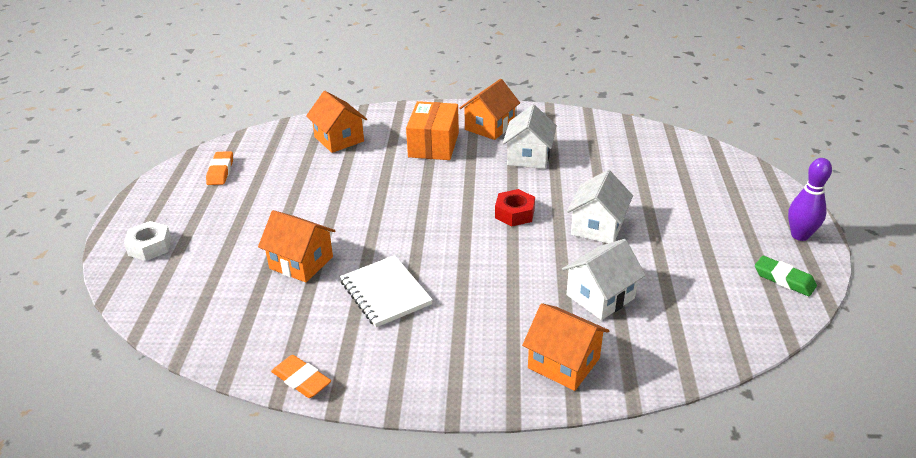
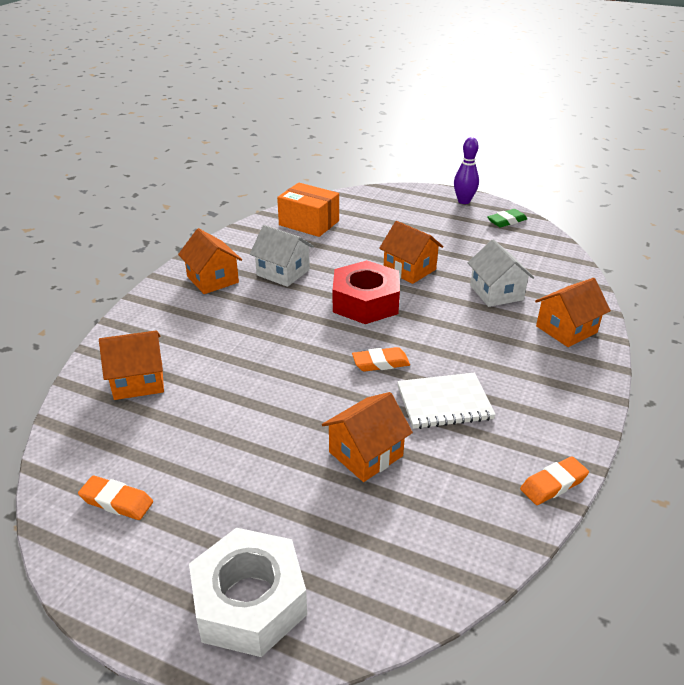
camera: 70 degrees left, 0 degrees up
(150, 246) = (249, 601): white nut -> white nut, size x1.82
(423, 244) = (380, 363): none -> orange eraser
(433, 145) = (214, 319): orange box -> orange box (309, 223)
(514, 213) = (365, 302): red nut -> red nut, size x1.82
(597, 227) = (409, 269): white house -> orange house

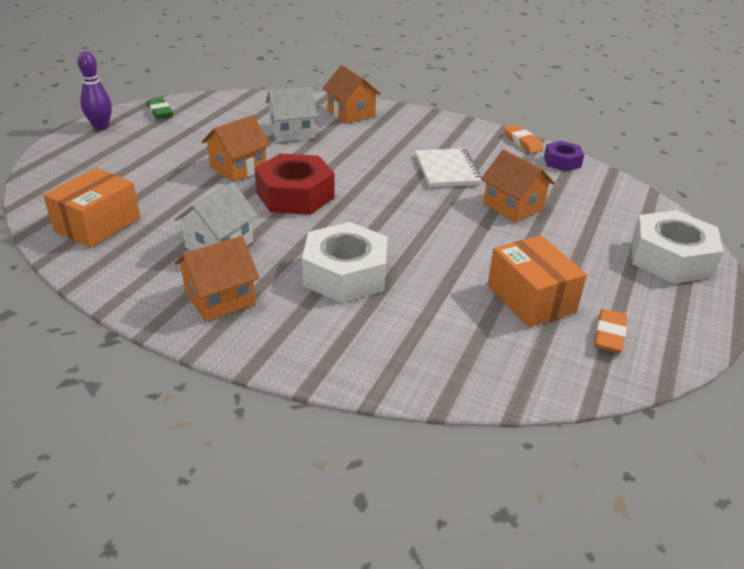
camera: 90 degrees left, 0 degrees up
(138, 381) = (434, 341): orange house -> none
(186, 448) = (531, 298): none -> orange box
(238, 334) = (345, 274): none -> white nut
(380, 363) = (396, 193): orange eraser -> none
(504, 523) = (562, 162): none -> purple nut

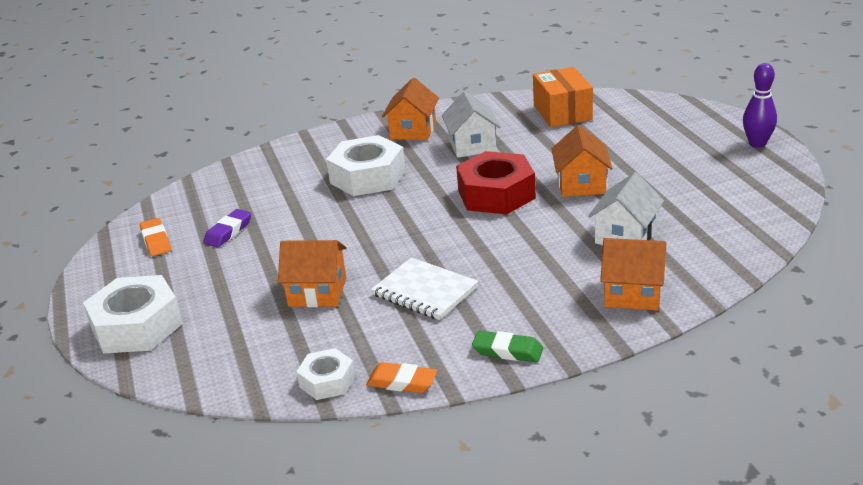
camera: 140 degrees right, 5 degrees down
(160, 112) = (768, 179): green eraser -> green eraser (507, 351)
(531, 298) = (228, 232): orange box -> purple eraser
(562, 162) = (327, 381): purple nut -> white nut

